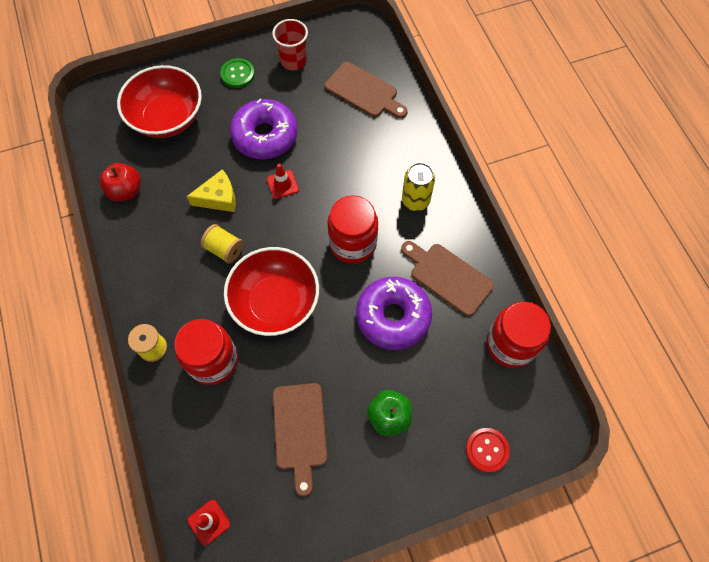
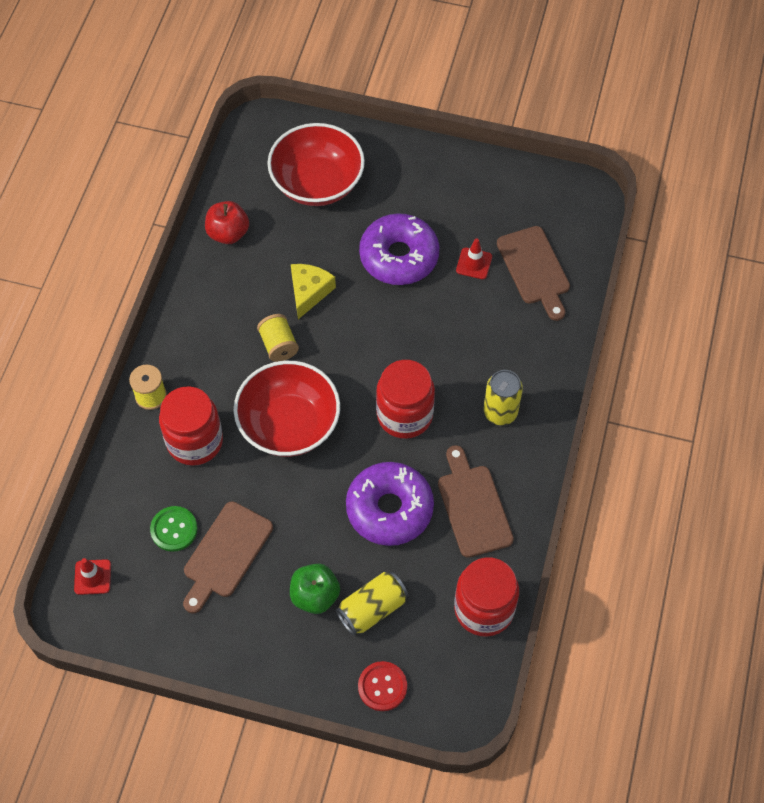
camera: 35 degrees right, 5 degrees down
(218, 198) = (309, 292): yellow cheese -> yellow cheese turned 90 degrees counterclockwise
(237, 74) = (418, 177): green button -> green button (174, 529)
(282, 184) = (380, 316): red traffic cone -> red traffic cone (474, 263)
(293, 61) = (486, 195): red cup -> none
(436, 397) = (372, 609): none -> yellow can

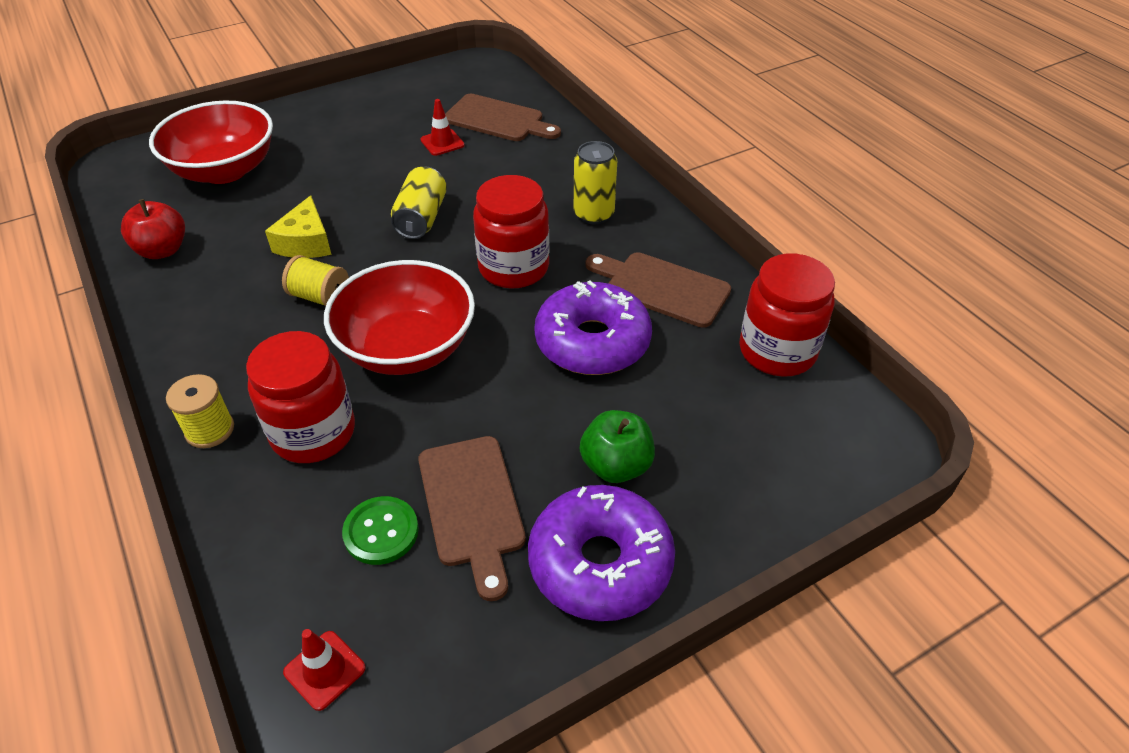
camera: 45 degrees left, 15 degrees down
(309, 292) = (306, 242): yellow cheese -> yellow cheese turned 150 degrees counterclockwise
(372, 609) = (685, 430): yellow can -> yellow can (421, 218)
(382, 687) = (785, 487): red button -> none
(399, 256) = (368, 173): purple donut -> purple donut (600, 563)

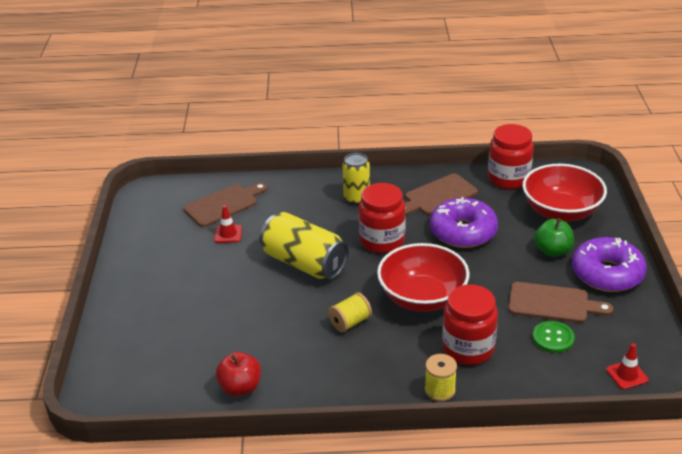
camera: 60 degrees left, 10 degrees down
(224, 170) = (165, 341): red bowl -> red bowl (561, 212)
(306, 242) = (288, 317): yellow cheese -> none
(421, 218) = (304, 263): yellow can -> yellow can, size x1.61

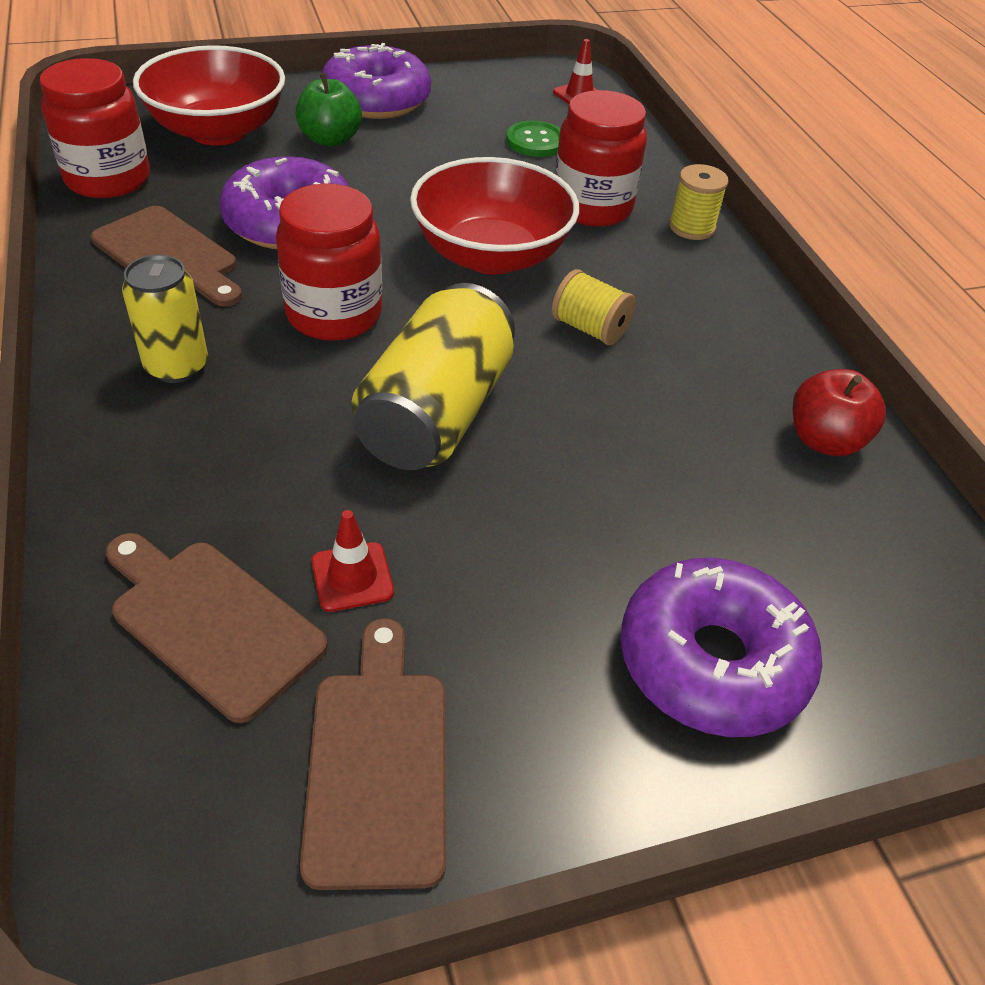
camera: 110 degrees left, 10 degrees up
(148, 314) = (712, 661): none -> purple donut
(553, 303) = (460, 141): brown cutting board -> brown cutting board (377, 763)

